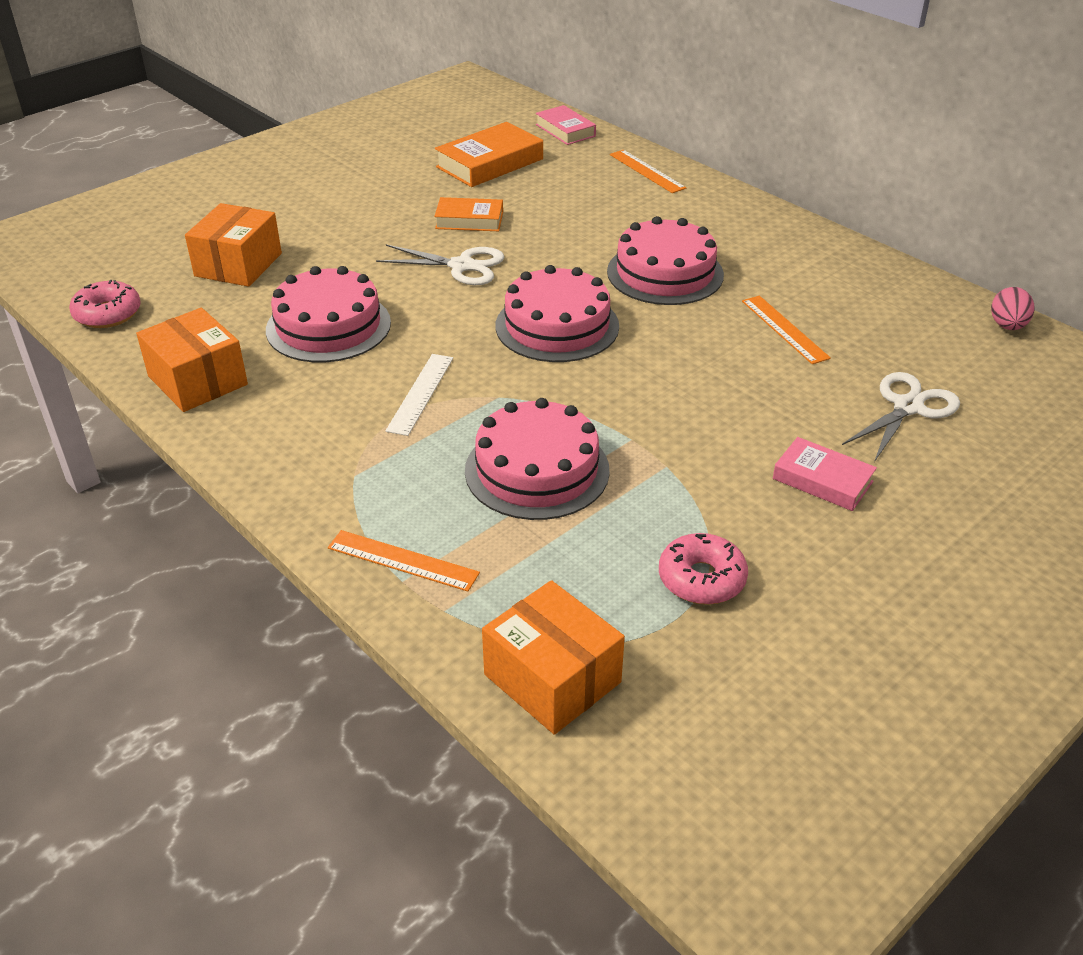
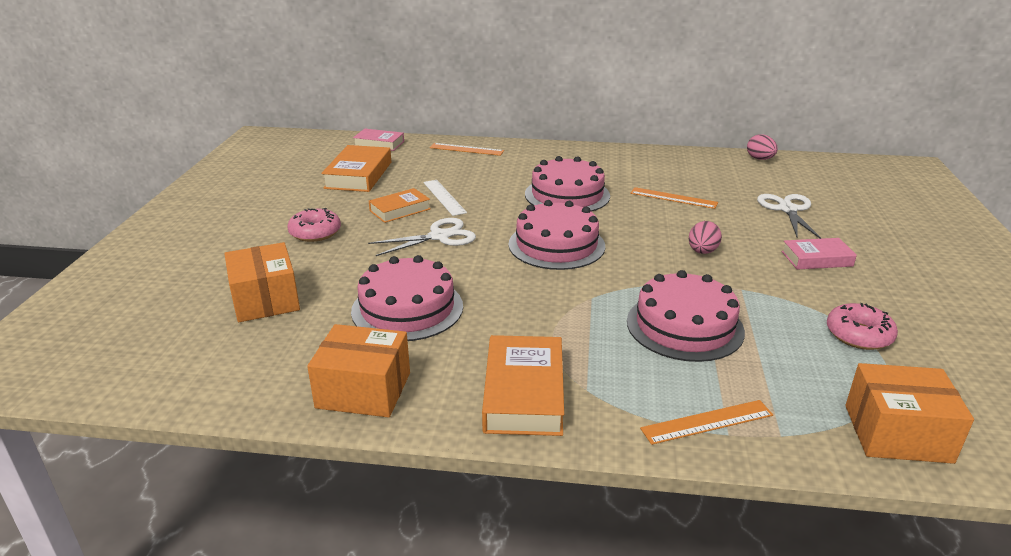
camera: 40 degrees left, 10 degrees down
(108, 314) = (197, 382): pink donut -> pink donut (315, 232)
(302, 449) = (523, 393): none -> orange book
(420, 393) = (542, 319): white ruler -> white ruler (444, 197)
(699, 406) = (702, 252): none -> pink egg

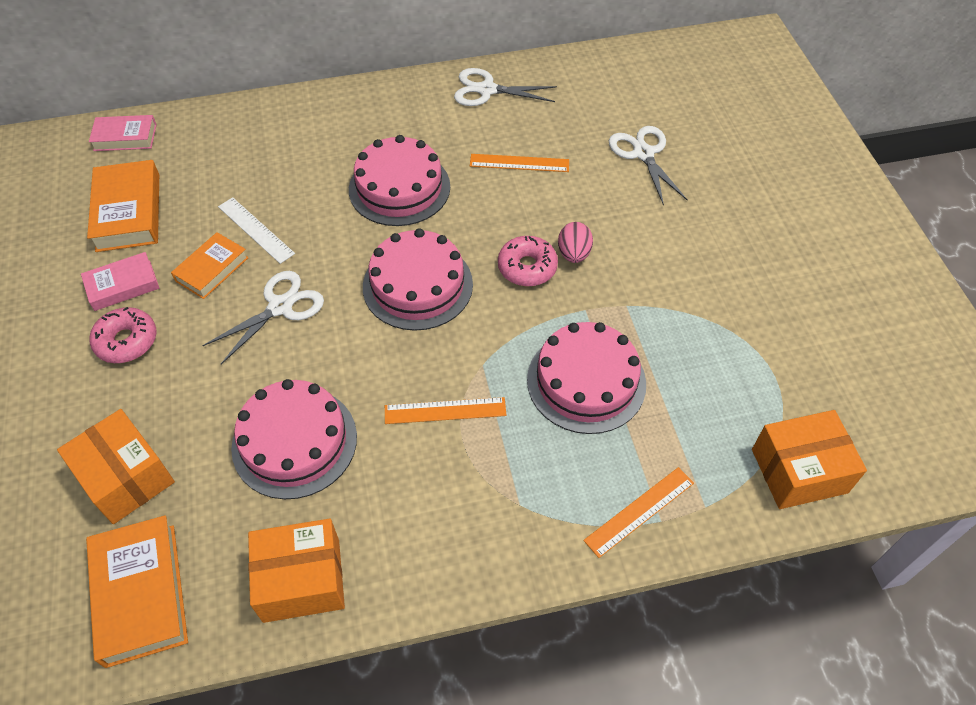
camera: 20 degrees left, 25 degrees up
(466, 149) = (245, 123): orange ruler -> orange ruler (445, 410)
(523, 393) = (462, 529): orange book -> orange book (140, 594)
(661, 160) = (486, 90): none -> white scissors
(760, 159) = (594, 61): pink egg -> none
(817, 259) = (688, 234): pink book -> pink book (122, 285)
(858, 335) = (747, 345): pink donut -> pink donut (527, 267)

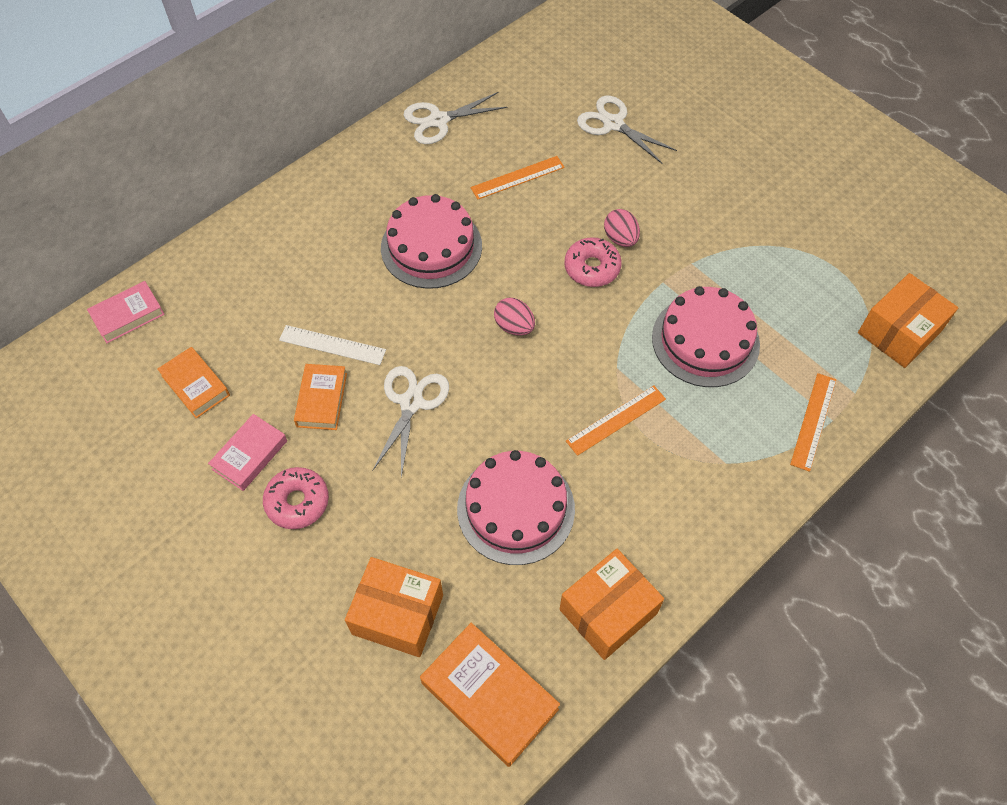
camera: 30 degrees left, 5 degrees up
(128, 212) = (195, 385): orange book -> orange book, size x0.64
(417, 285) = (514, 326): pink cake -> pink egg

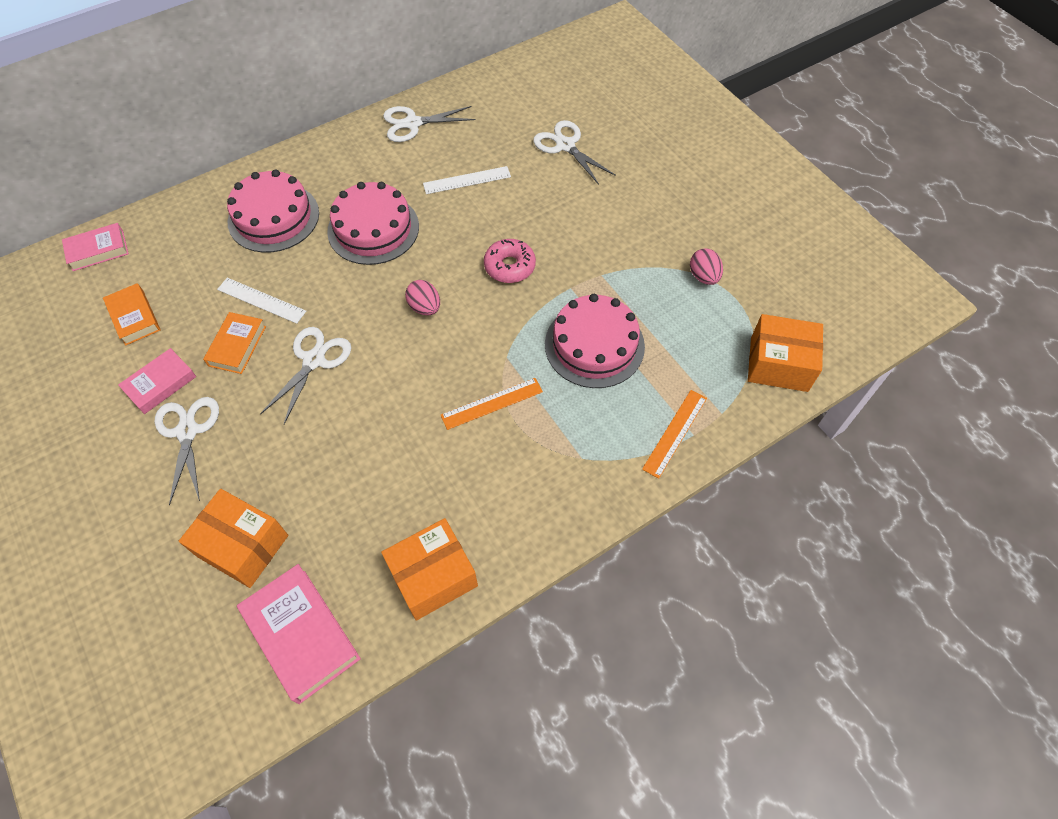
camera: 10 degrees right, 0 degrees up
(297, 502) = (188, 431): pink donut -> white scissors
(489, 696) = (301, 635): orange book -> pink book
(516, 509) = (377, 468): pink cake -> pink cake (273, 217)
(517, 177) = (467, 180): orange ruler -> white ruler
(620, 238) = (543, 244): pink egg -> pink egg (703, 276)
(899, 332) = (779, 364): orange box -> orange box turned 45 degrees clockwise

